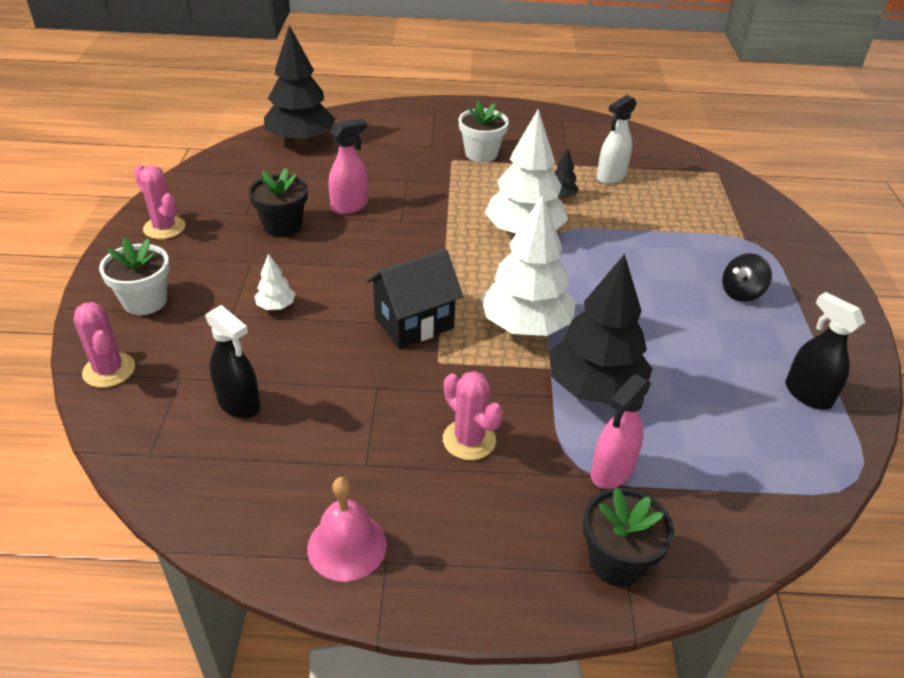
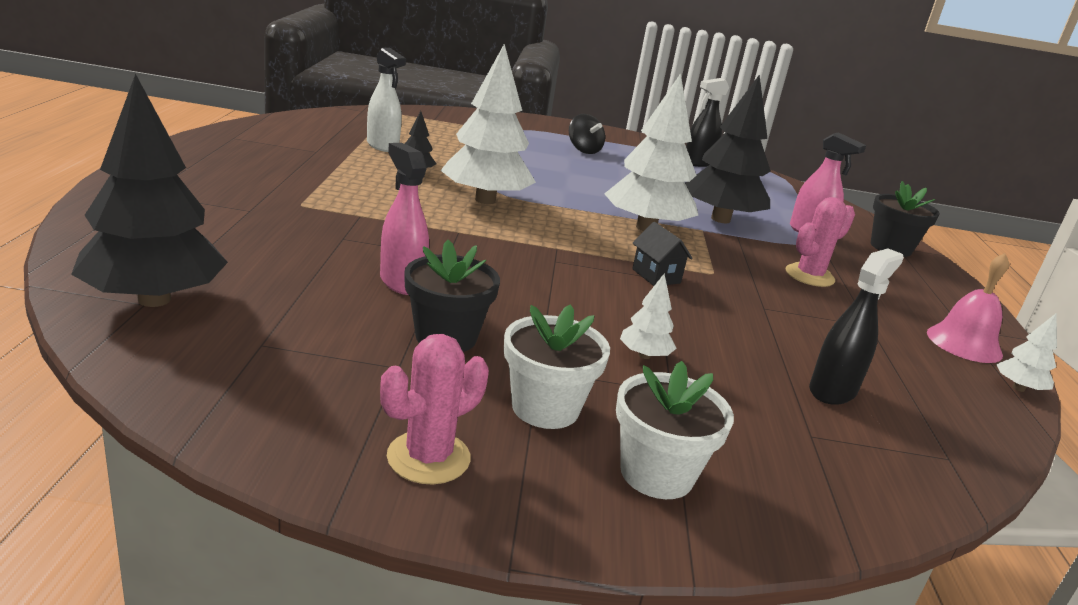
camera: 90 degrees left, 15 degrees down
(109, 370) = (828, 504): pink cactus -> none
(258, 561) = (1018, 388): none -> white tree
(414, 323) = (656, 276): black house -> black house, size x0.55
(481, 154) = (295, 188): white flower pot -> white flower pot (545, 408)

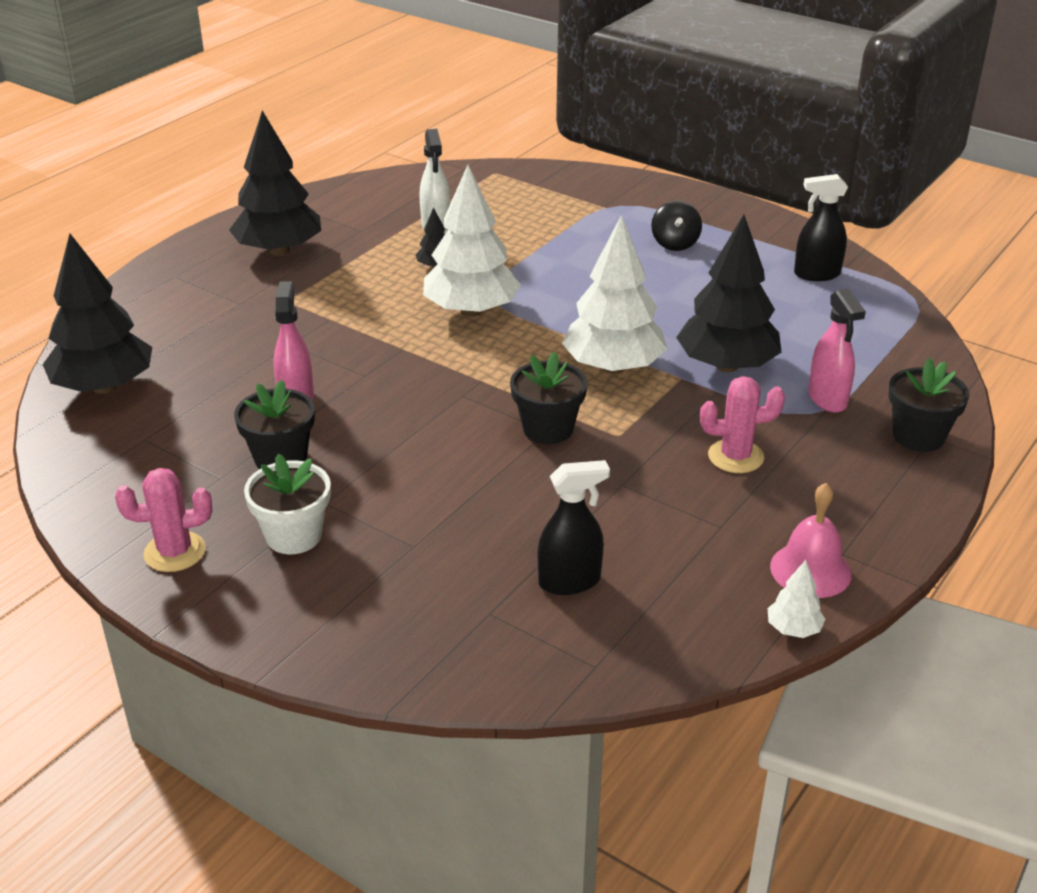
camera: 35 degrees right, 10 degrees up
(248, 168) = (279, 251): none -> black tree
(644, 355) = (430, 509): white tree -> none
(656, 276) = (547, 429): black house -> black flower pot
(656, 474) = (319, 606): white flower pot -> none

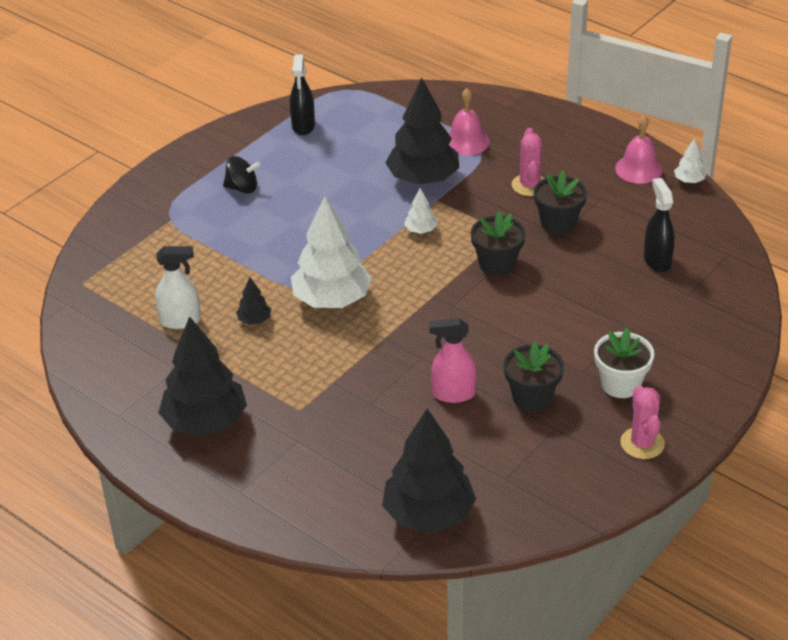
camera: 85 degrees left, 5 degrees up
(613, 367) = (420, 230): white tree -> white tree, size x0.43
(827, 399) = (466, 141): pink spray bottle -> pink bell
(918, 436) = (508, 112): black flower pot -> black flower pot (558, 223)

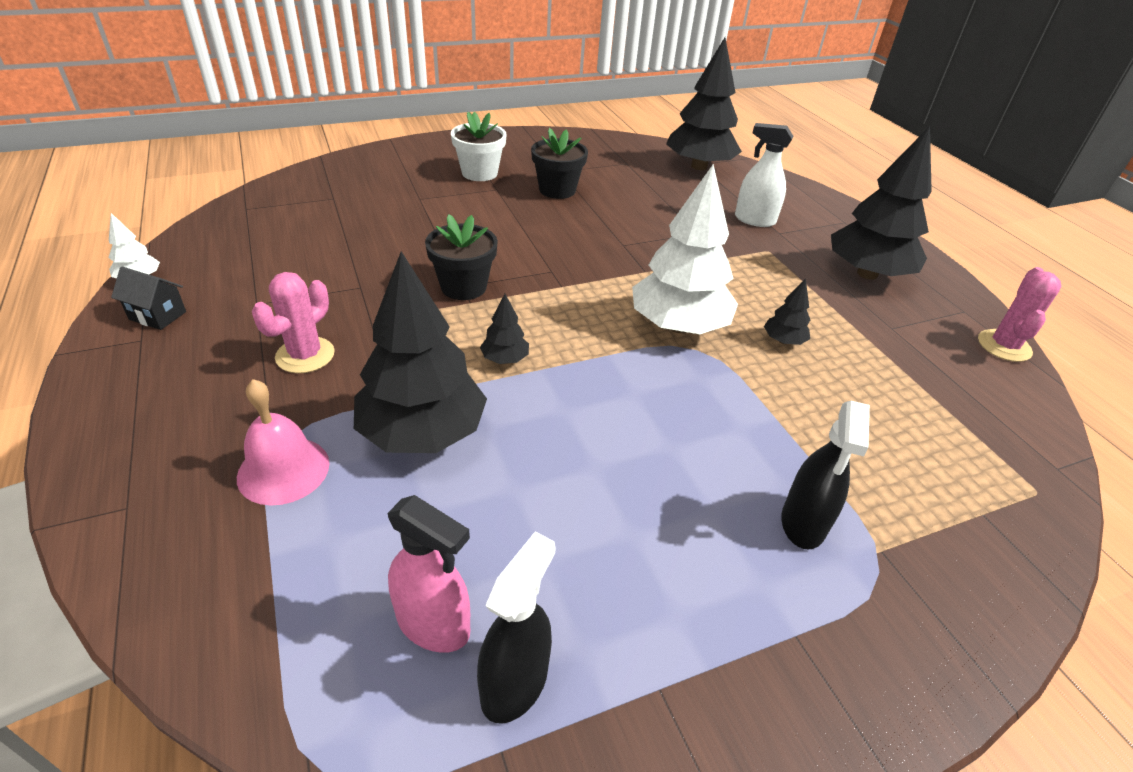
camera: 155 degrees left, 0 degrees up
(180, 321) = (880, 376): white spray bottle -> white spray bottle (754, 220)
(242, 188) = (722, 563): black spinning top -> none
(420, 230) = (505, 359): white tree -> black tree
(453, 394) = (619, 213): pink spray bottle -> pink spray bottle (434, 625)
(558, 223) = (344, 298): black flower pot -> none
(638, 169) = (158, 315): pink bell -> black house
(642, 443) = (510, 146): pink cactus -> pink cactus (1004, 346)
(657, 260) = (312, 228): black spray bottle -> black spray bottle (803, 523)

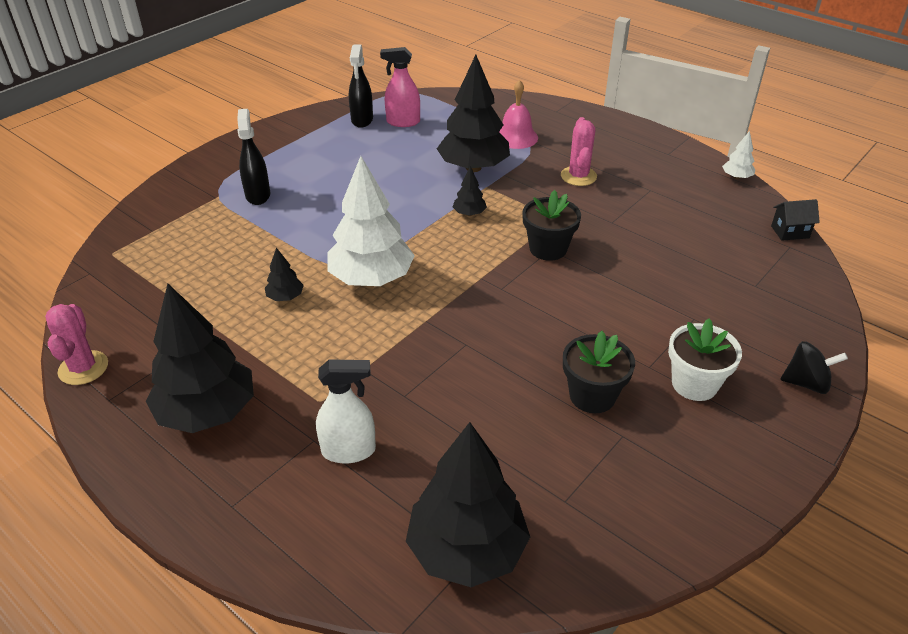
camera: 155 degrees right, 0 degrees up
(158, 315) = (685, 165): black house -> black house (790, 232)
(408, 151) = (806, 383): none -> black spinning top

